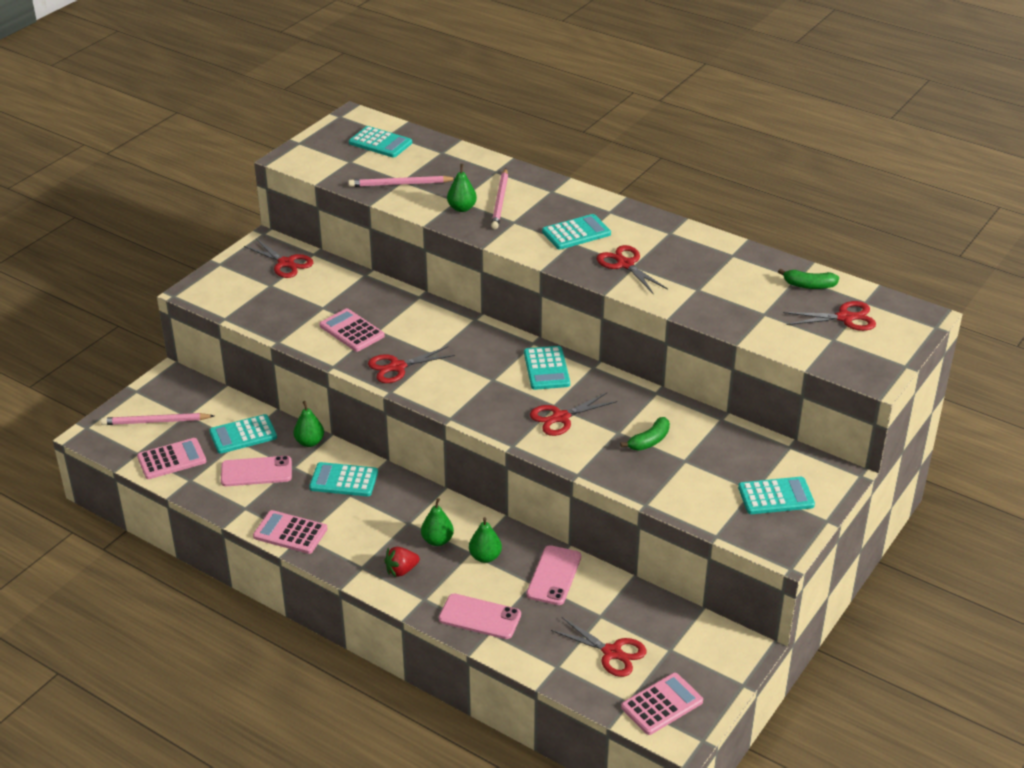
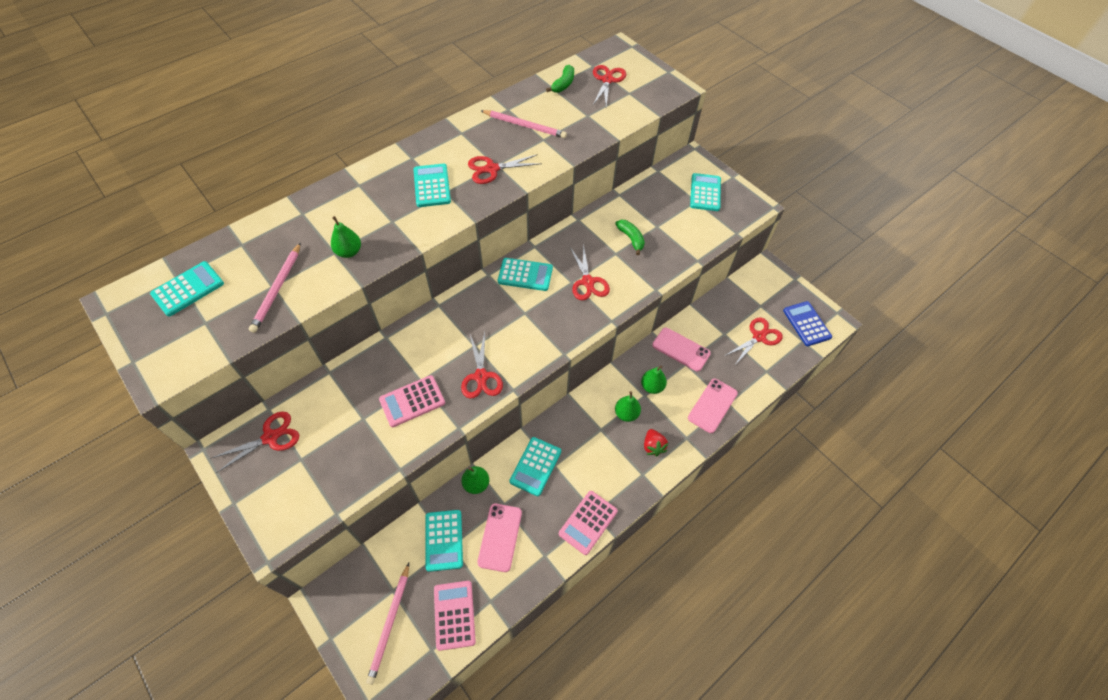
camera: 75 degrees left, 20 degrees up
(500, 201) = (354, 222): pink pencil -> pink pencil (524, 126)
(662, 704) = (806, 324): pink calculator -> blue calculator

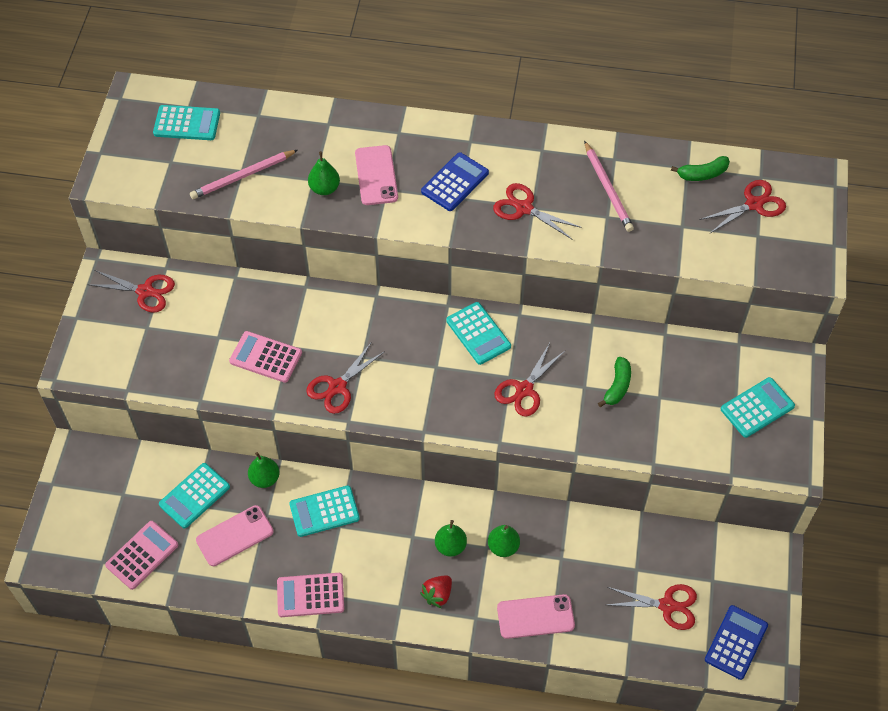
camera: 50 degrees right, 0 degrees up
(390, 624) = (96, 515): pink pencil -> none
(432, 186) = (455, 182): turquoise calculator -> blue calculator
(681, 349) = (574, 542): pink phone -> pink phone (376, 175)

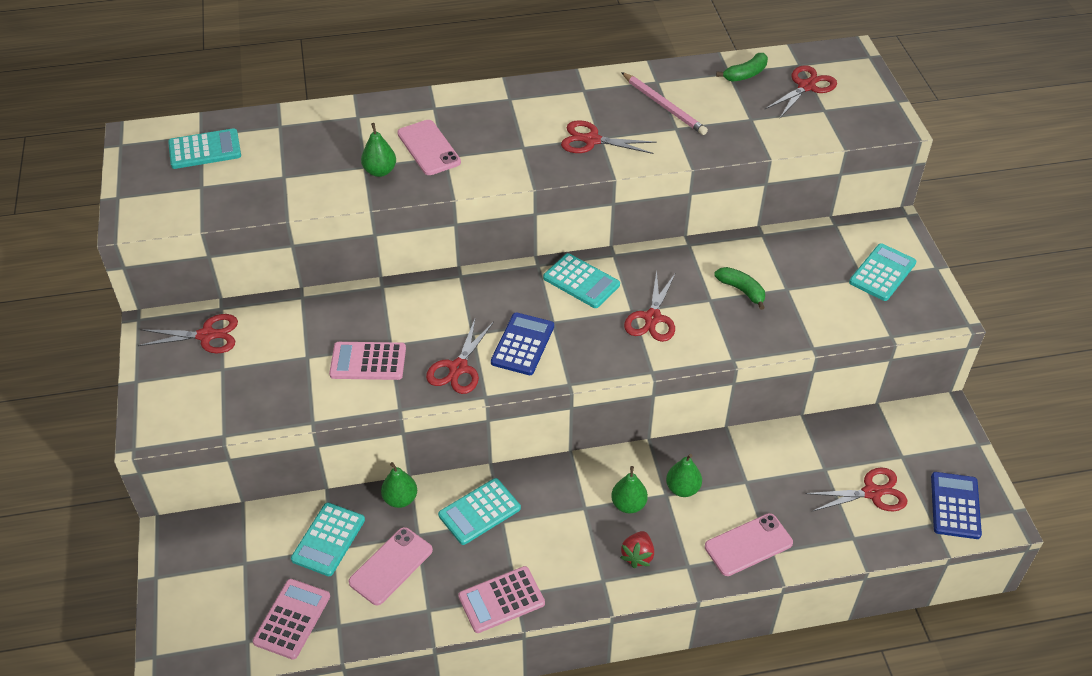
camera: 20 degrees left, 10 degrees down
(243, 176) = (287, 181): pink pencil -> none
(455, 182) = (512, 135): blue calculator -> blue calculator (522, 344)
(617, 386) = (741, 290): green banana -> green banana turned 45 degrees counterclockwise

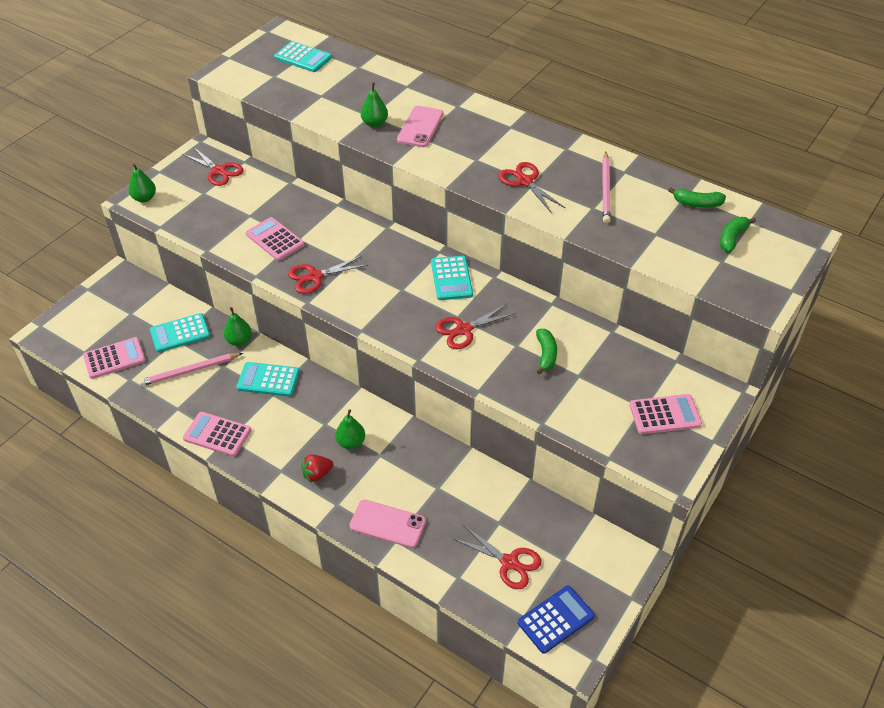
camera: 45 degrees right, 0 degrees up
(391, 566) = (190, 371): pink phone -> pink pencil
(522, 344) = (367, 289): blue calculator -> none
(682, 488) = (394, 460): green pear -> green pear (144, 198)
(806, 86) = (732, 238): red scissors -> green banana
(882, 273) = (664, 415): turquoise calculator -> pink calculator

